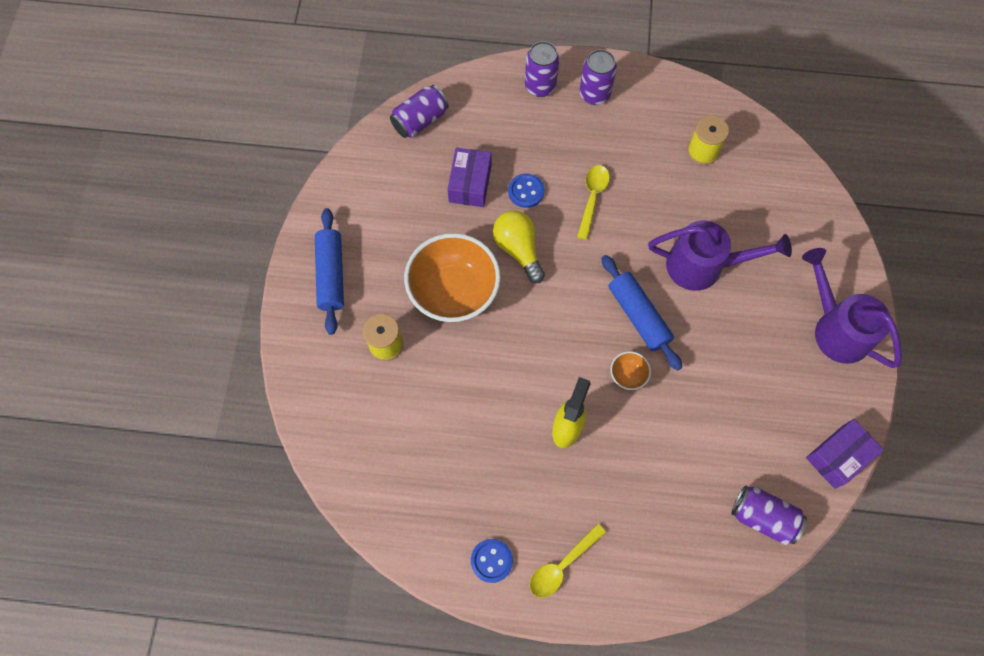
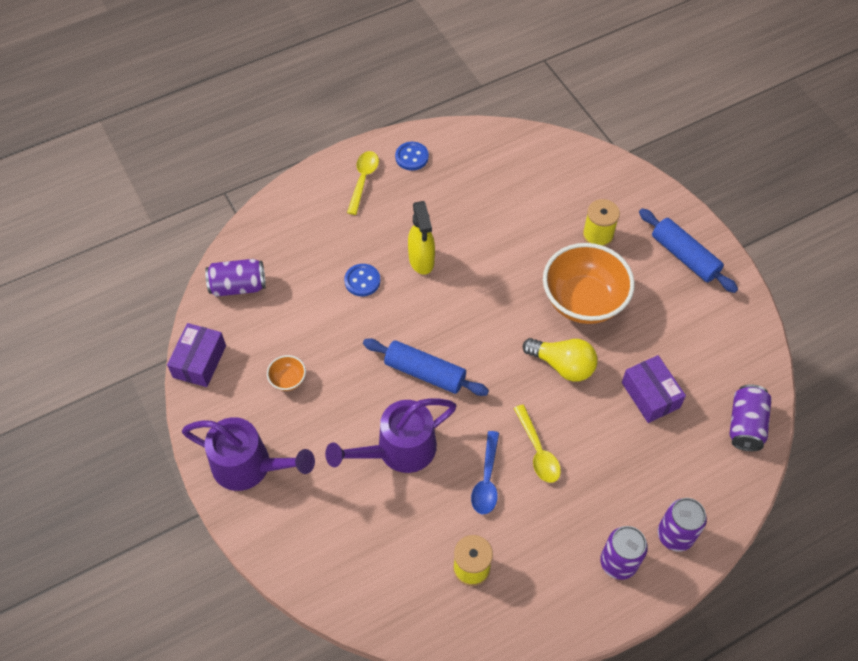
camera: 145 degrees right, 10 degrees down
(526, 191) = (598, 419): blue button -> blue button (362, 281)
(628, 375) = (402, 322): orange bowl -> orange bowl (288, 380)
(648, 202) = (486, 479): none -> blue spoon

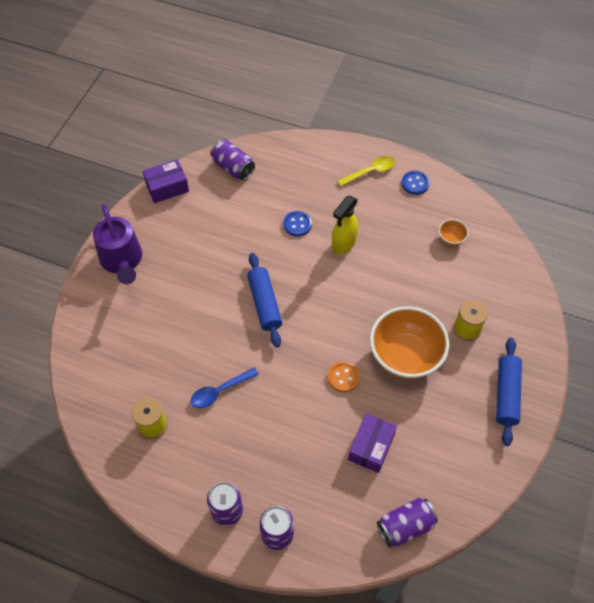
camera: 50 degrees right, 0 degrees up
(288, 380) = (194, 238): orange bowl -> orange bowl (451, 238)
(398, 450) = (198, 328): purple watering can -> none
(537, 450) = (266, 406): yellow spoon -> none
(562, 365) = (343, 377): yellow light bulb -> orange button

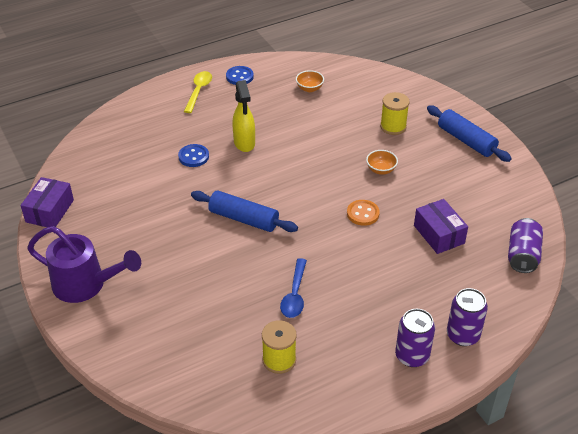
camera: 50 degrees left, 15 degrees down
(233, 168) = (88, 160): purple can -> none
(405, 356) = (381, 170): orange bowl -> orange bowl, size x0.42

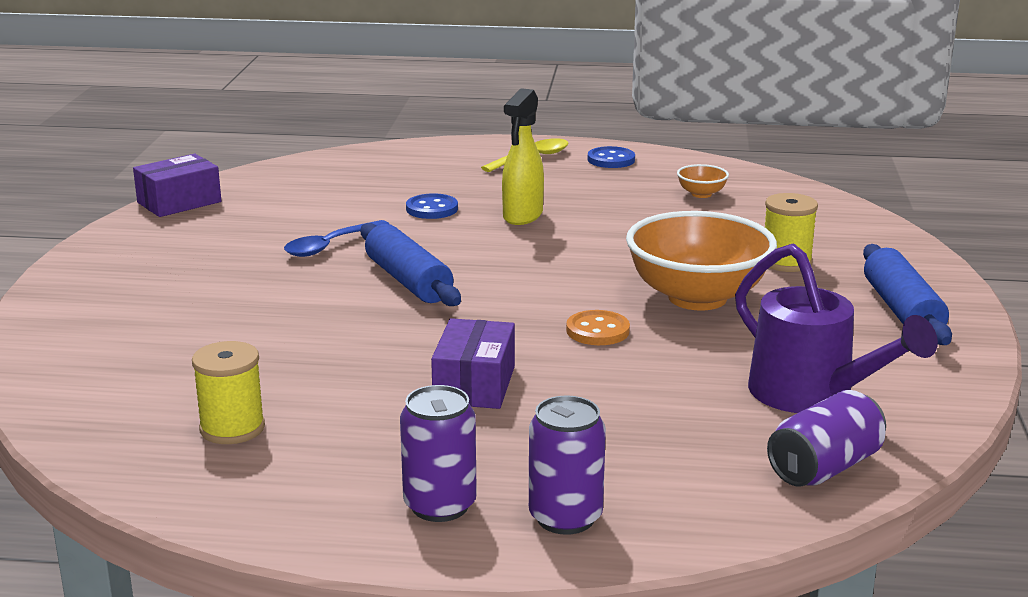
camera: 35 degrees right, 20 degrees down
(86, 285) = (113, 273): purple watering can -> purple watering can (812, 396)
(295, 294) = (362, 374): blue spoon -> blue spoon (331, 245)
(381, 170) = (697, 297): orange bowl -> orange bowl, size x2.40
(439, 234) = (697, 392): purple box -> purple box (474, 385)

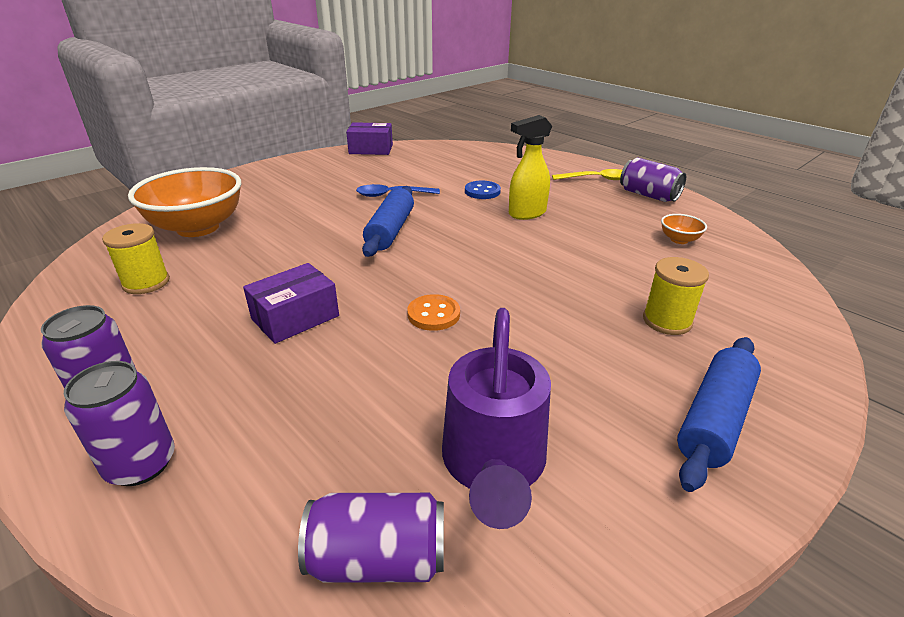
camera: 40 degrees right, 10 degrees up
(611, 160) = (648, 195): blue button -> purple can
(697, 297) = (546, 320): orange bowl -> orange bowl (198, 227)

